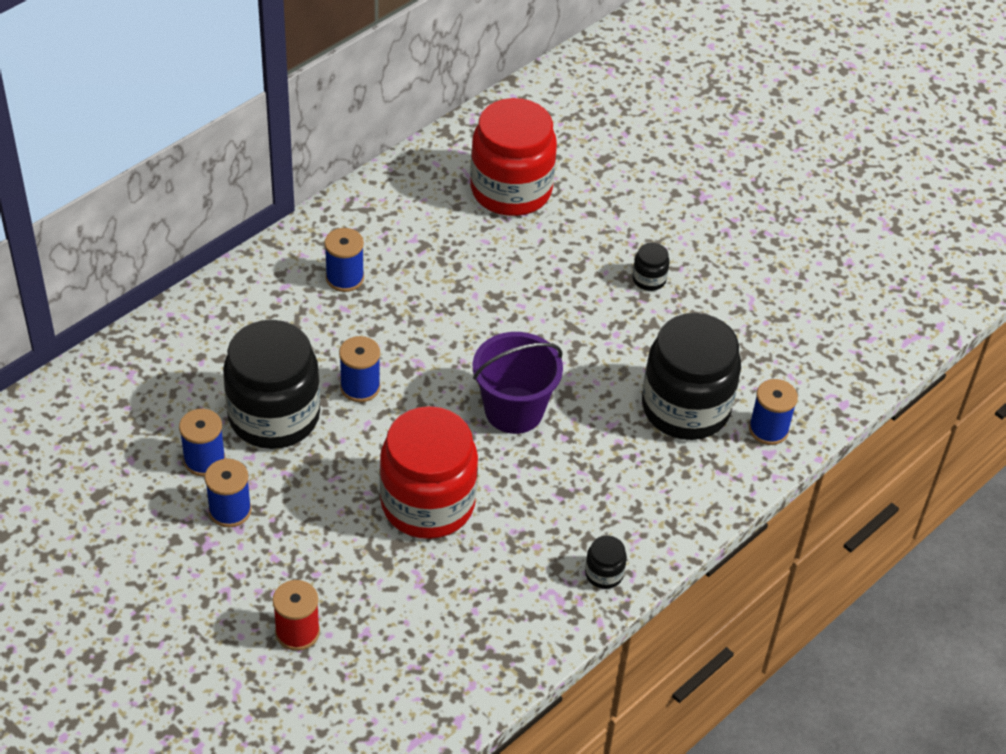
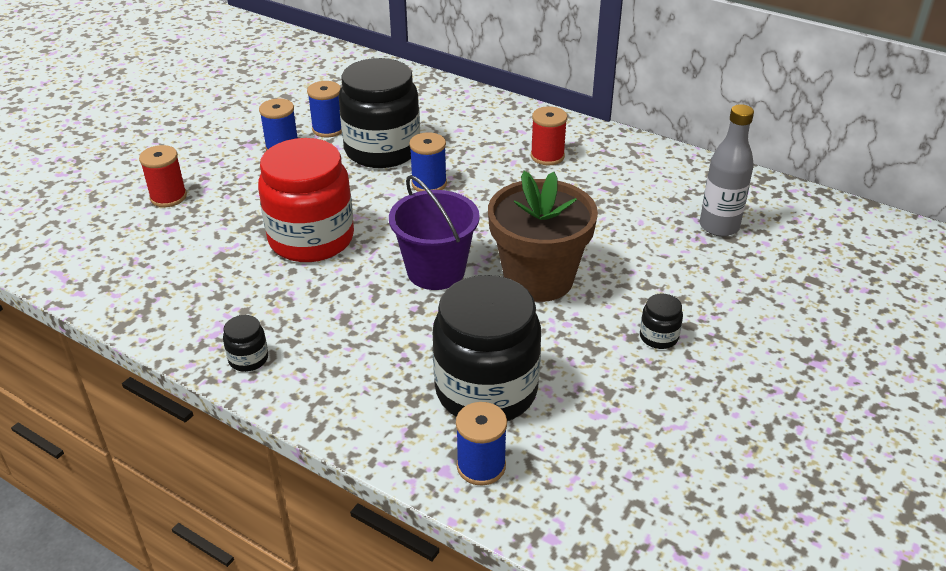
camera: 80 degrees right, 10 degrees down
(345, 278) = (547, 156): blue spool -> red spool
(511, 190) = (719, 226): red jar -> grey bottle
(549, 337) = (538, 279): none -> brown flower pot

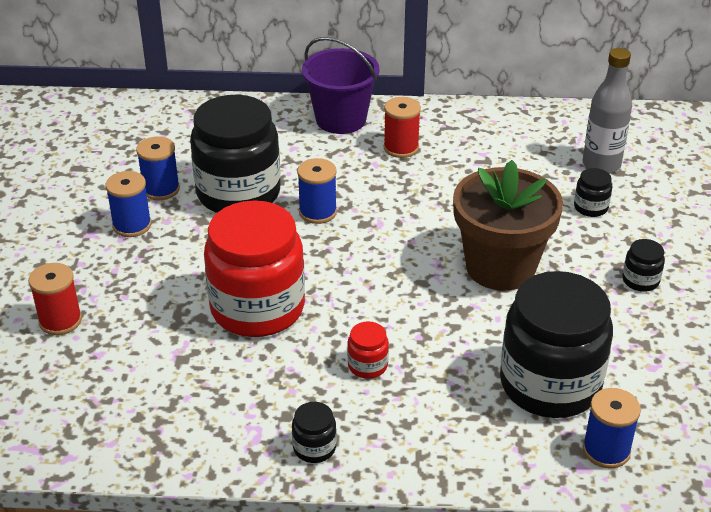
camera: 30 degrees left, 0 degrees up
(350, 314) = (367, 365): none -> red jar
(436, 271) = (405, 294): purple bucket -> purple bucket (341, 119)
(672, 258) = (590, 207): none -> black jar

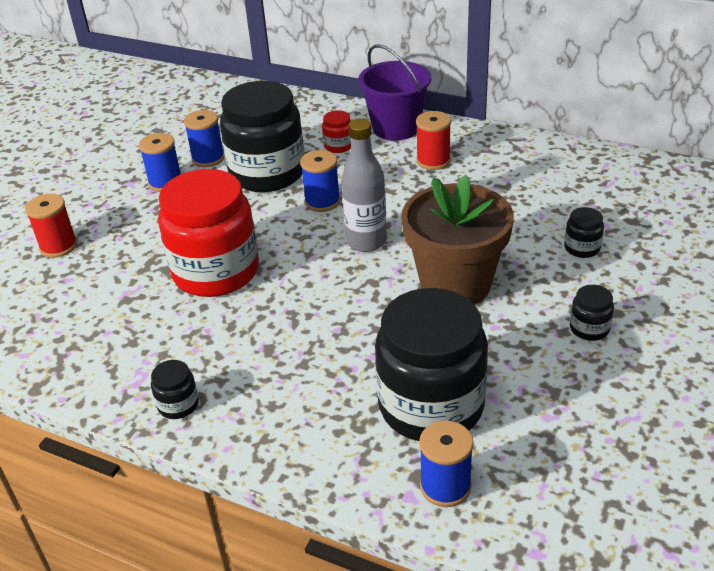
camera: 25 degrees right, 0 degrees up
(367, 365) = (274, 344): red jar -> red jar (338, 146)
(601, 165) = (618, 210): grey bottle -> grey bottle (366, 241)

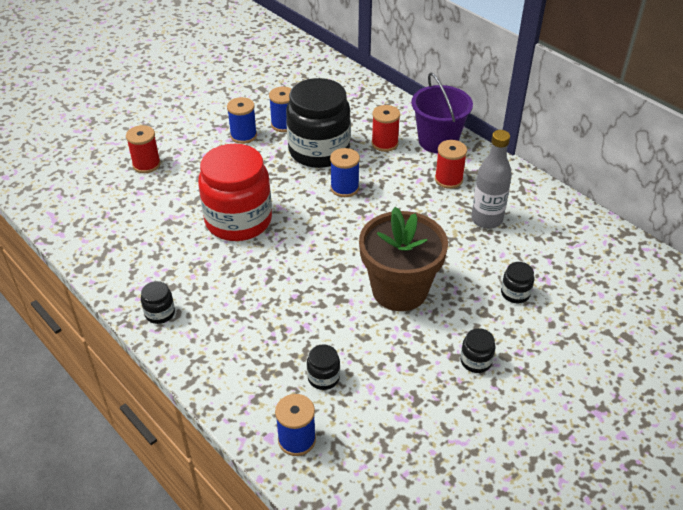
camera: 20 degrees right, 5 degrees up
(338, 146) = (384, 143): red jar -> red spool
(366, 241) = (356, 232): grey bottle -> grey bottle (486, 219)
(431, 406) = (323, 377): black jar -> black jar, size x0.40

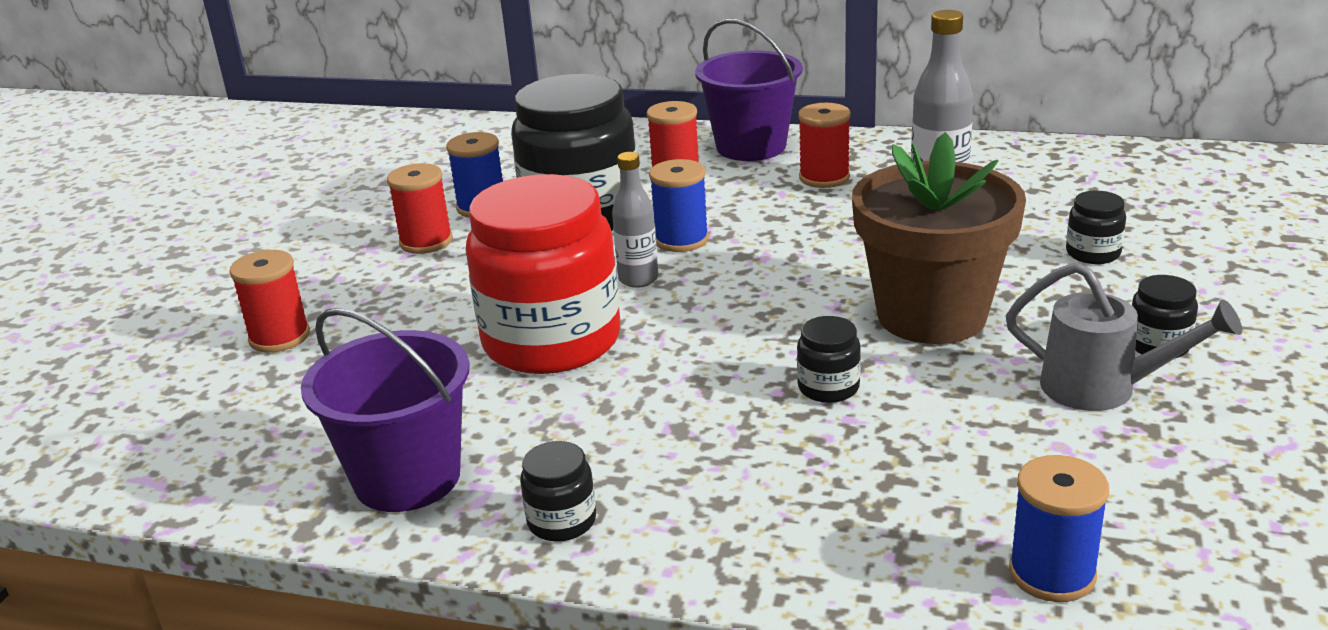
camera: 30 degrees left, 15 degrees down
(129, 263) = (407, 478): none -> purple bucket
(243, 135) = (426, 242): blue spool -> red spool
(304, 203) = (638, 279): none -> grey bottle
(323, 377) = (973, 470): black jar -> black jar (828, 387)
(422, 369) = (1102, 388): none -> grey watering can

